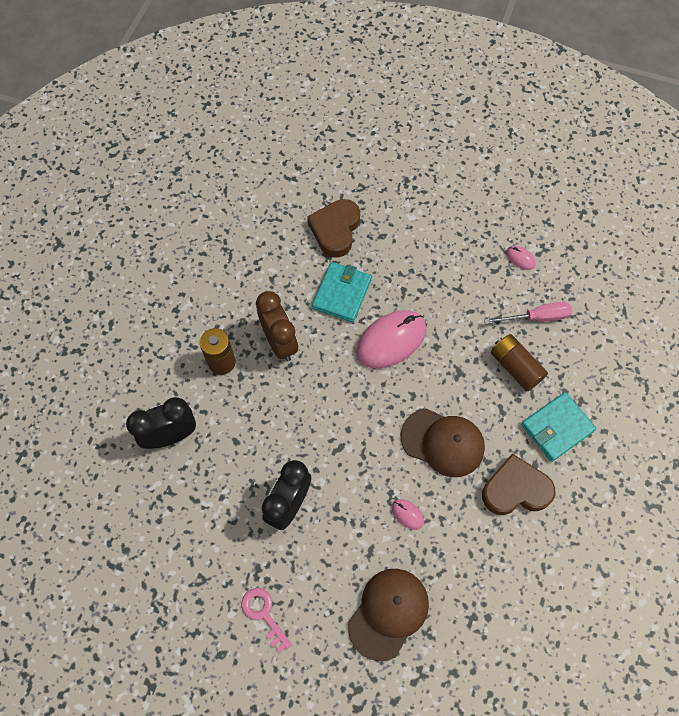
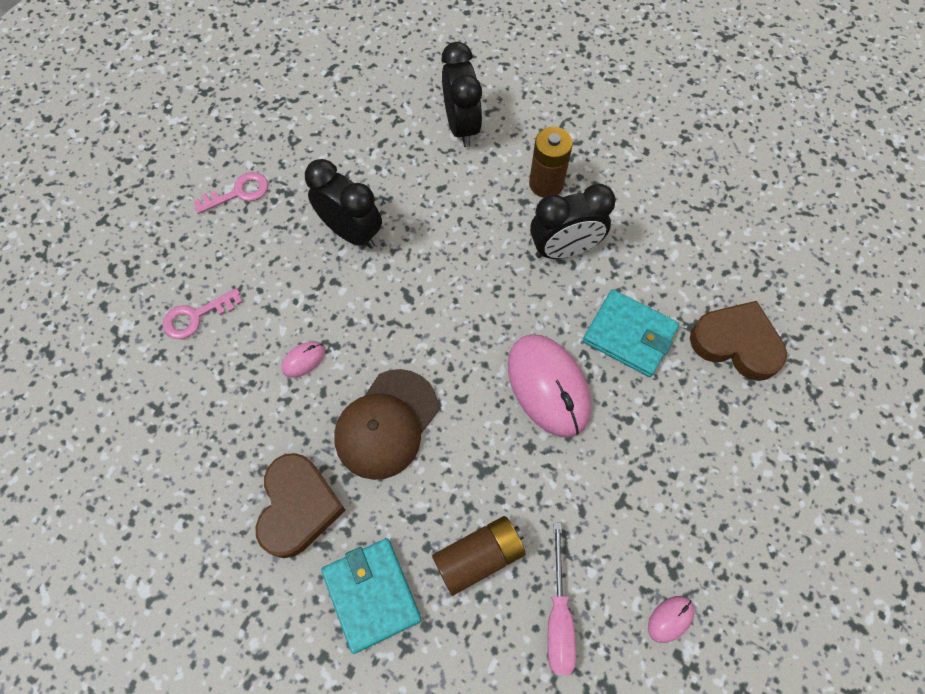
camera: 100 degrees right, 0 degrees up
(280, 342) = (564, 249): brown clock -> black clock
(388, 613) = (196, 316): brown cap -> pink key

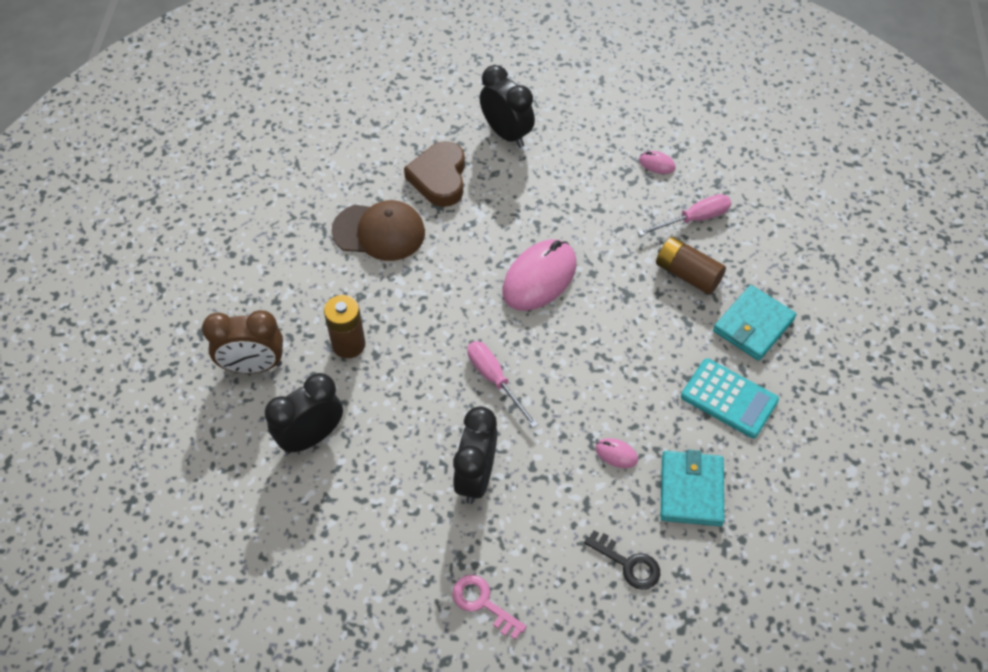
camera: 115 degrees left, 10 degrees down
(196, 316) = (628, 564): pink key -> black key
(298, 507) = (729, 398): brown heart -> turquoise calculator
(386, 424) = (632, 370): brown cap -> brown cap (379, 232)
(443, 289) = (495, 380): none -> pink screwdriver
(557, 107) = (253, 366): none -> brown clock
(564, 249) = (411, 308): black clock -> black clock (506, 134)
(629, 335) = (467, 242): turquoise wallet -> turquoise wallet (691, 490)

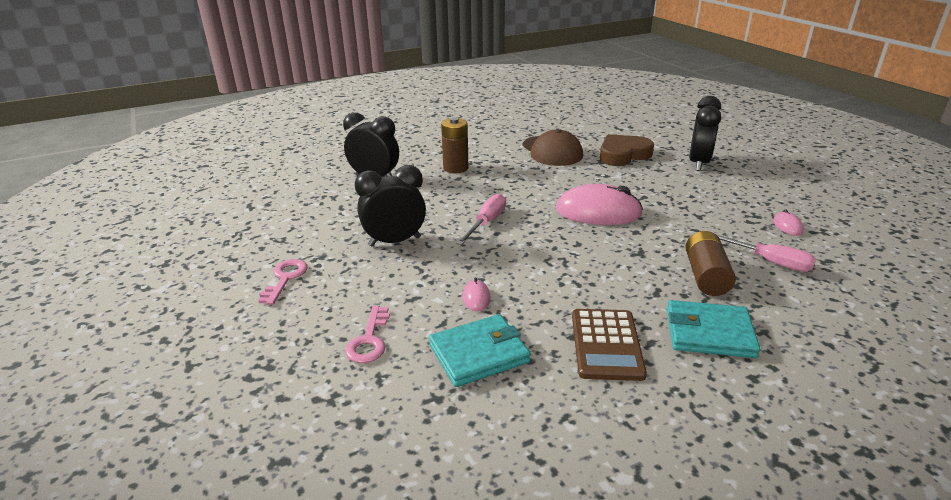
camera: 60 degrees right, 25 degrees down
(253, 366) = (409, 149): brown clock -> none
(628, 564) = (369, 340): black key -> pink key
(729, 398) = (606, 344): turquoise calculator -> brown calculator

